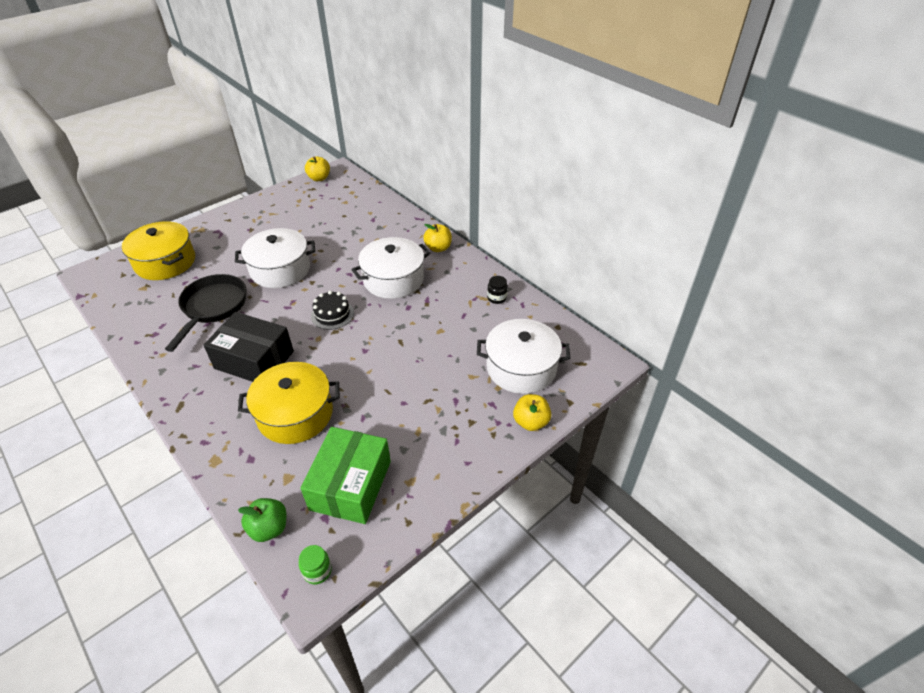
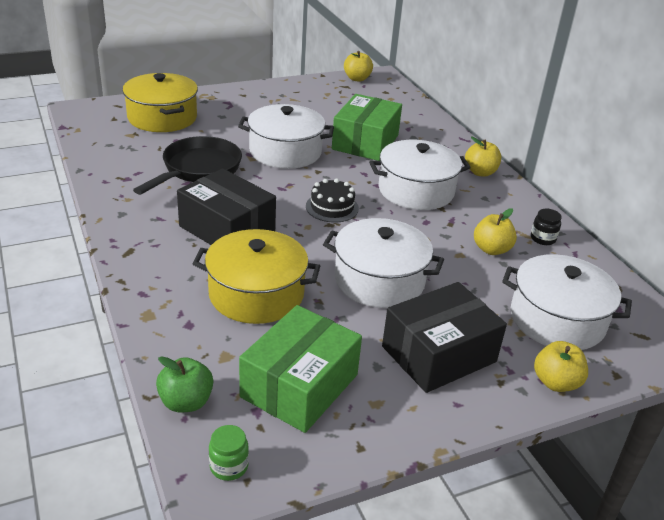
camera: 15 degrees right, 10 degrees down
(342, 242) = (365, 142): none -> green box
(386, 372) = (379, 280): none -> white pot
(445, 424) = (439, 354): none -> black box
(462, 319) = (491, 249): none -> yellow apple

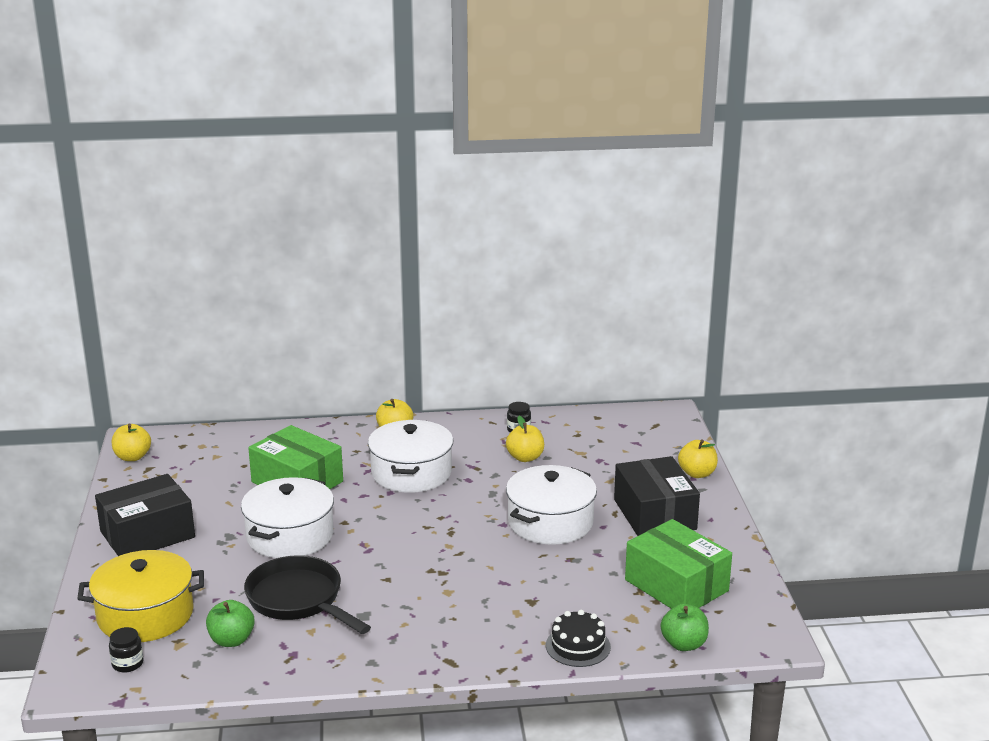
camera: 70 degrees left, 10 degrees down
(105, 122) = (127, 664): none -> black jar
(139, 152) = (231, 640): none -> green apple
(227, 229) = (433, 594): black box -> black box (147, 534)
(229, 466) = (756, 630): green jar -> none
(256, 294) = (549, 590): yellow pot -> none
(332, 207) = (420, 526): black cake -> black cake (578, 646)
(557, 320) = (628, 453): white pot -> none

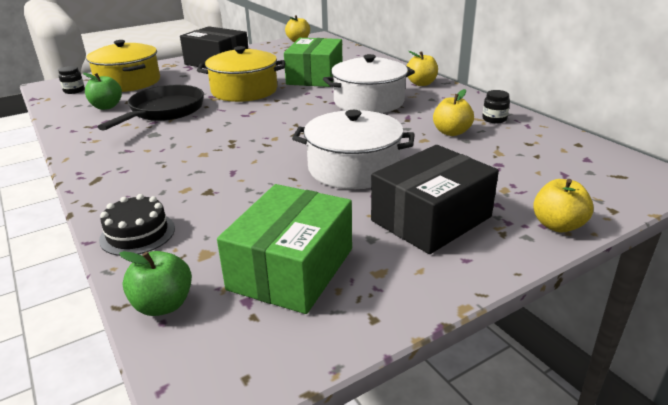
camera: 65 degrees right, 5 degrees up
(290, 536) = (244, 91): white pot -> yellow pot

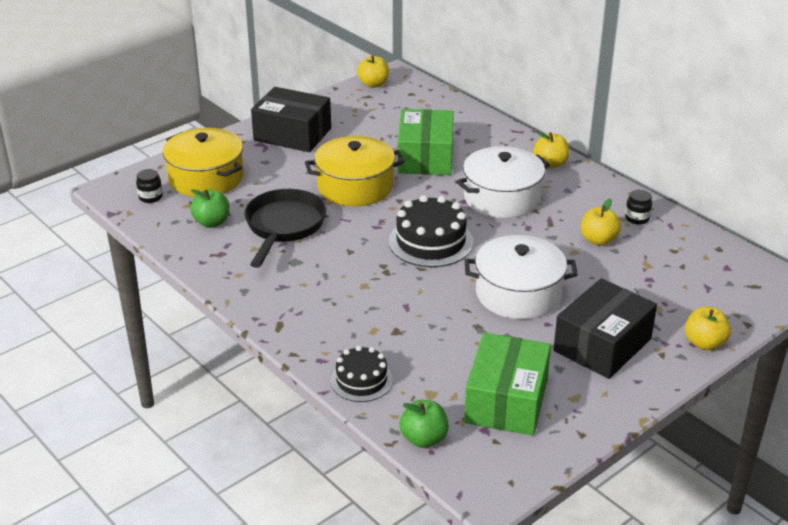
camera: 10 degrees left, 5 degrees up
(287, 126) = (431, 242): none -> black cake

